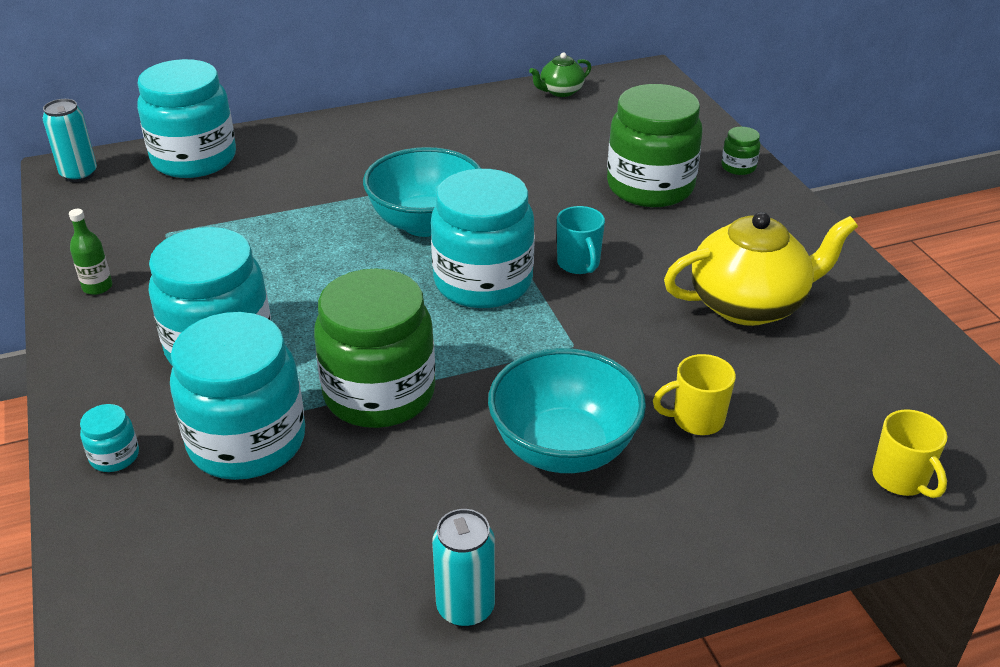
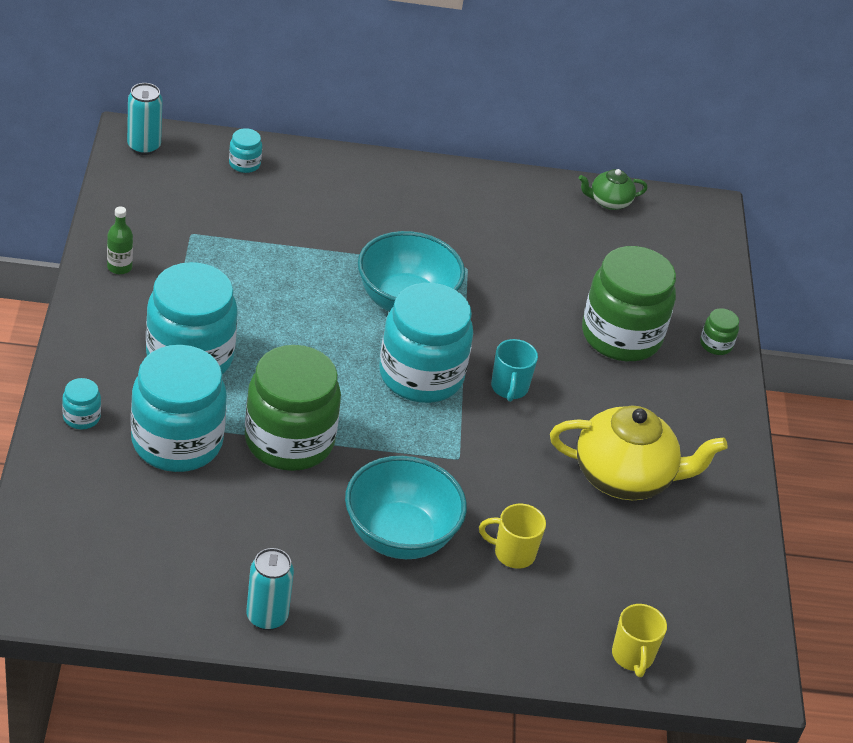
camera: 15 degrees right, 5 degrees up
(194, 159) = (244, 164): turquoise jar -> turquoise jar, size x0.41

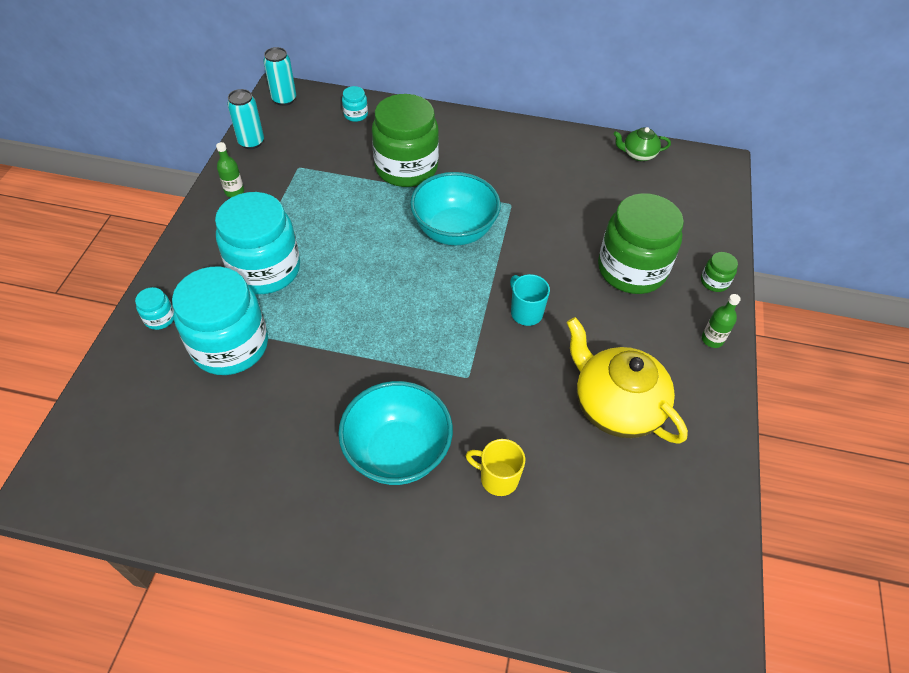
camera: 15 degrees right, 10 degrees up
(267, 617) = (254, 529): turquoise can -> turquoise can (251, 142)
(289, 441) = (325, 351): green jar -> green jar (406, 168)
(421, 375) = (452, 296): turquoise jar -> none
(509, 388) = (526, 312): turquoise mug -> turquoise mug turned 135 degrees clockwise
(625, 477) = (615, 406): yellow teapot -> yellow teapot turned 150 degrees counterclockwise
(632, 657) = (594, 606): yellow mug -> none
(720, 405) = (712, 339): none -> green bottle

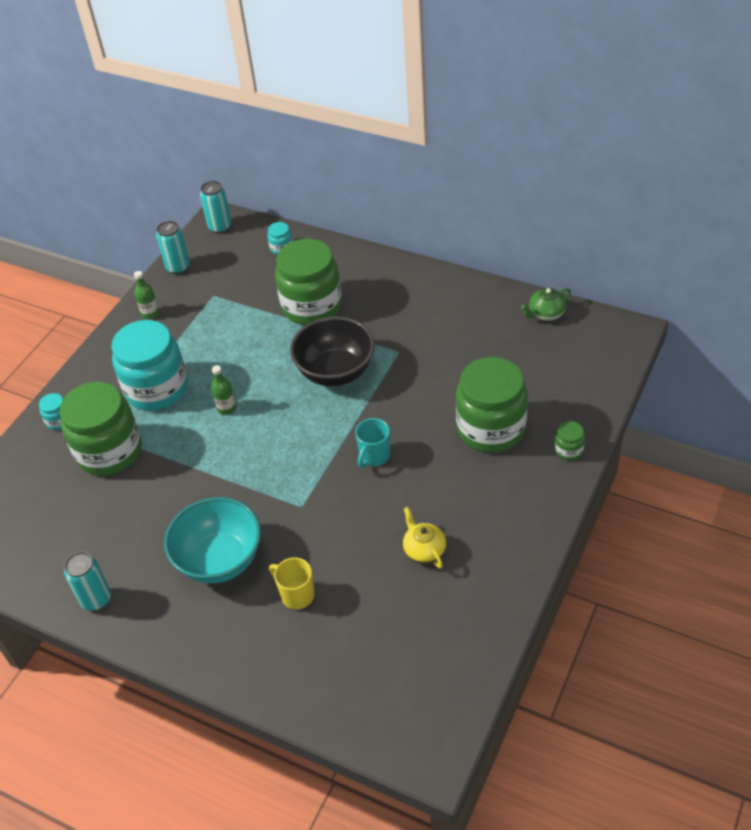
camera: 20 degrees right, 5 degrees down
(230, 345) = (109, 451): turquoise jar -> green jar
(264, 524) = (96, 599): none -> turquoise can
(454, 231) = (335, 372): turquoise bowl -> black bowl
(526, 312) = (374, 456): turquoise mug -> turquoise mug turned 135 degrees counterclockwise
(615, 406) = (424, 550): yellow teapot -> yellow teapot, size x0.50
(638, 154) = (545, 314): green teapot -> green teapot turned 45 degrees counterclockwise
(712, 339) = (541, 504): green bottle -> green bottle (226, 408)

